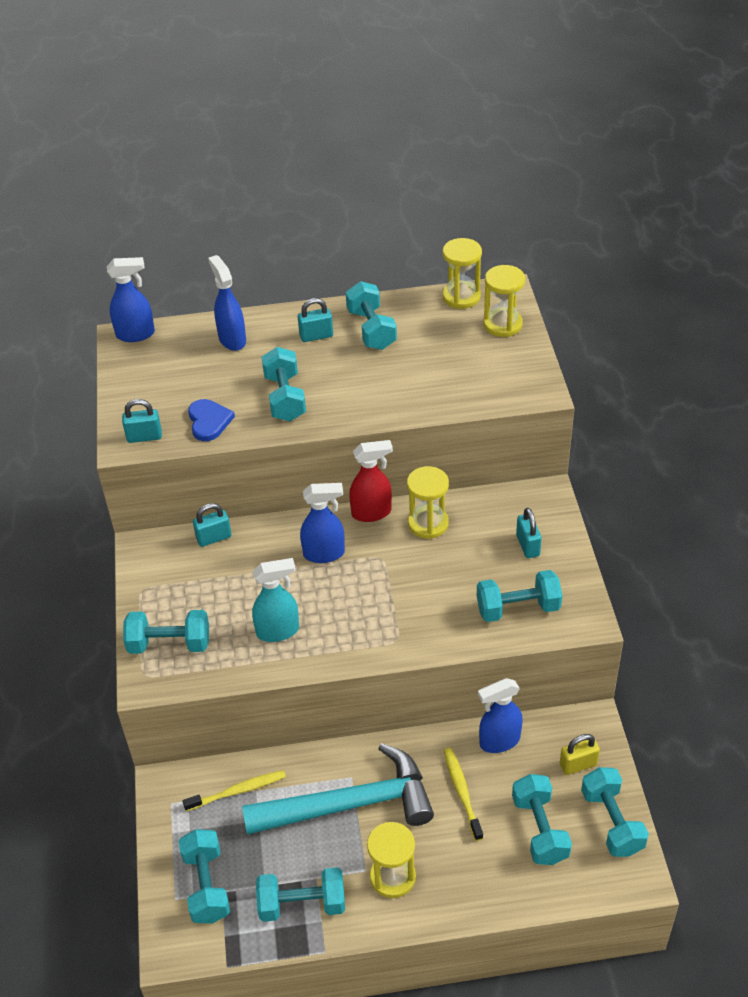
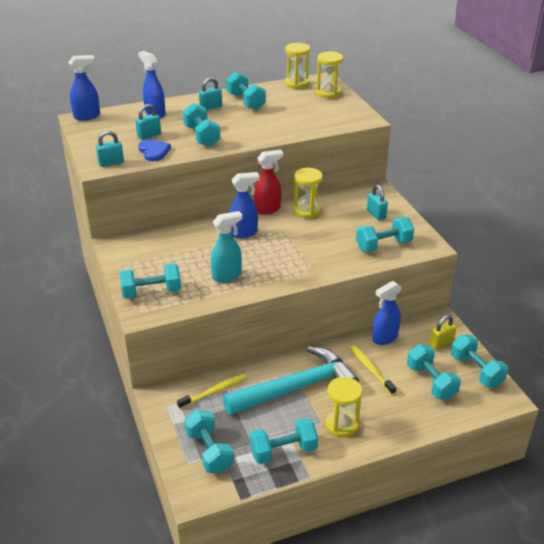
camera: 15 degrees left, 10 degrees down
(214, 538) = (164, 233): turquoise padlock -> turquoise padlock (149, 135)

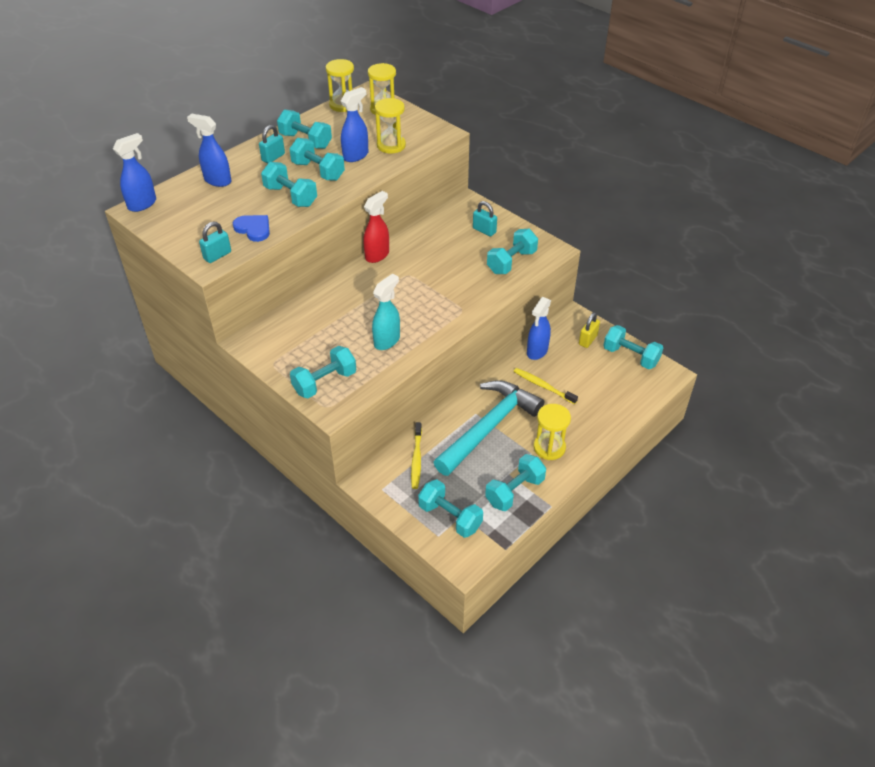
camera: 25 degrees left, 10 degrees up
(149, 135) = (233, 210): turquoise padlock -> none
(213, 392) = (416, 459): yellow toothbrush -> yellow toothbrush turned 150 degrees clockwise
(244, 233) = (371, 288): blue spray bottle -> blue spray bottle (356, 155)
(307, 211) = (417, 245): yellow hourglass -> yellow hourglass (391, 145)
(431, 382) = (600, 380): turquoise dumbbell -> turquoise dumbbell (318, 171)

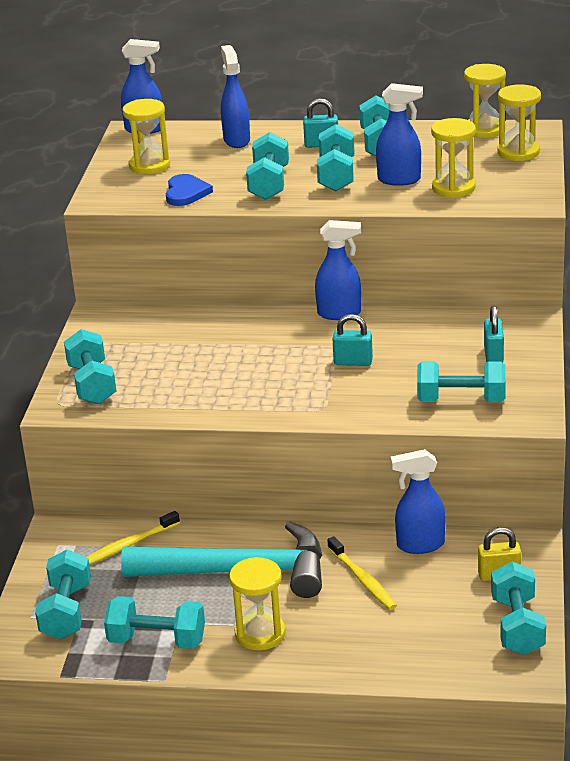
camera: 55 degrees right, 15 degrees down
(195, 225) = (149, 165): none -> yellow hourglass
(217, 255) = (119, 197): turquoise padlock -> turquoise padlock (353, 362)
(325, 382) = (92, 384): turquoise dumbbell -> turquoise dumbbell turned 60 degrees clockwise
(377, 255) = (339, 313): red spray bottle -> blue spray bottle
(387, 341) = (204, 388): turquoise spray bottle -> none
(543, 386) = (362, 579): yellow toothbrush -> yellow toothbrush turned 150 degrees clockwise

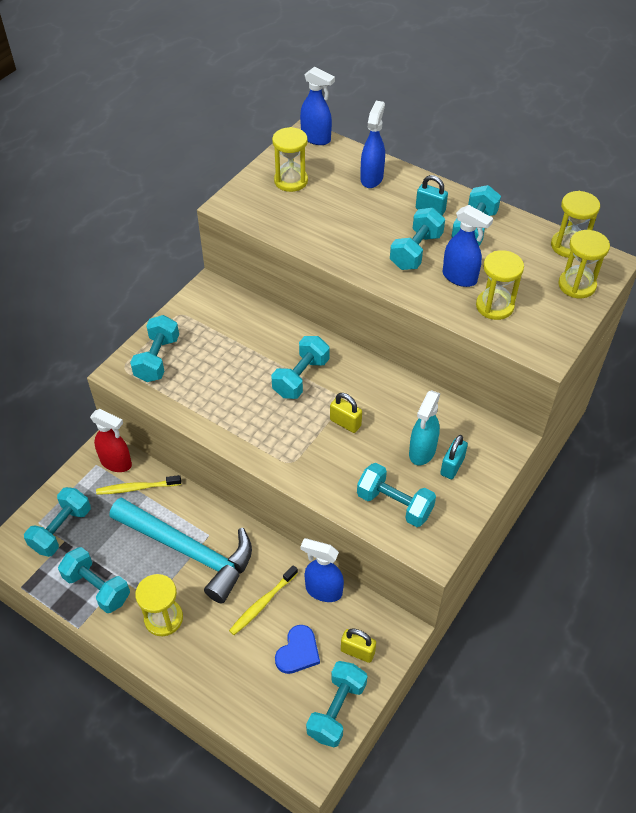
camera: 25 degrees right, 20 degrees up
(82, 534) = (116, 463): none -> red spray bottle
(186, 193) = (294, 223): blue heart -> blue heart (298, 652)
(269, 184) = (360, 239): turquoise dumbbell -> turquoise dumbbell (301, 377)
(339, 313) = (371, 365): blue spray bottle -> none
(353, 362) = (345, 423): turquoise padlock -> yellow padlock
(362, 579) = (263, 603): yellow toothbrush -> yellow toothbrush turned 45 degrees clockwise
(453, 355) = (422, 452): none -> turquoise spray bottle

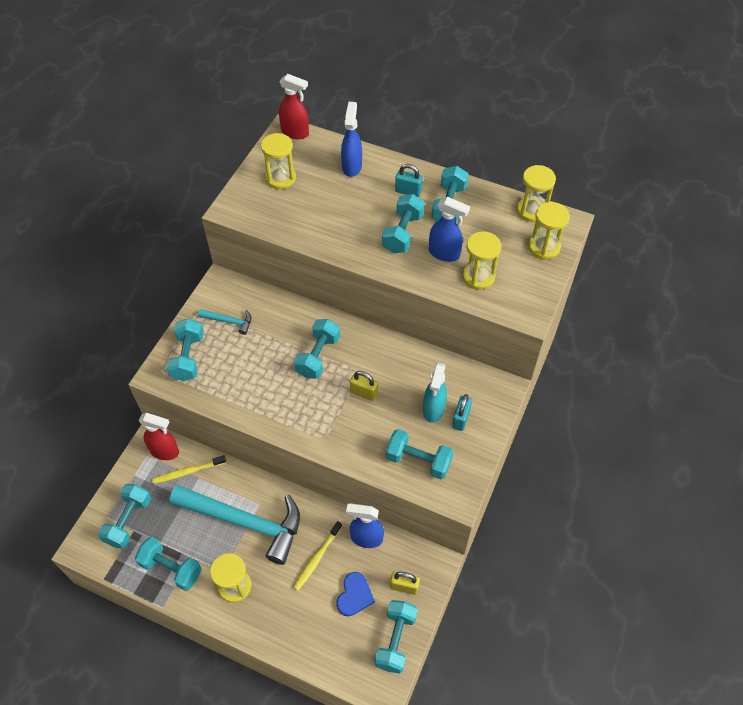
camera: 10 degrees left, 5 degrees up
(210, 328) = (229, 321): none -> turquoise hammer
(316, 138) = (295, 133): blue spray bottle -> red spray bottle

